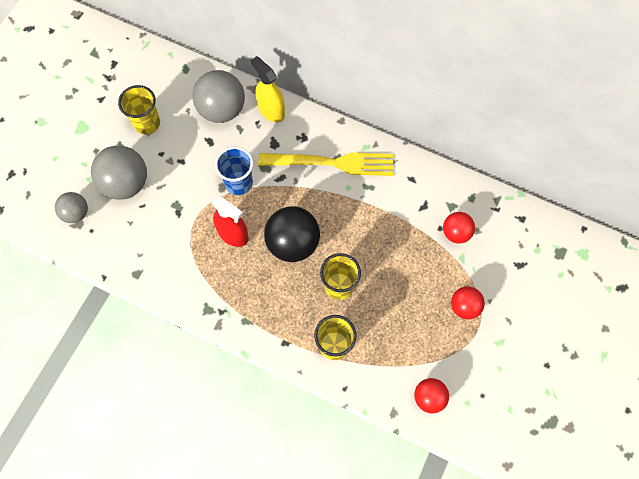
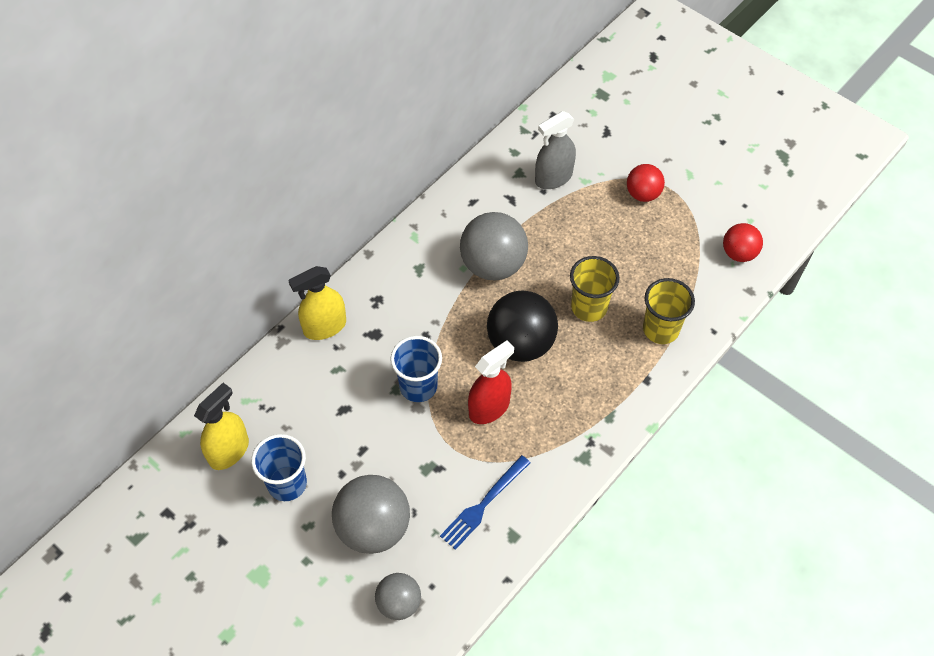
camera: 75 degrees left, 10 degrees down
(147, 123) = (287, 483): yellow cup -> blue cup
(156, 248) = (483, 504): none -> blue fork
(163, 83) = (229, 451): none -> yellow spray bottle
(222, 110) = (301, 385): grey ball -> grey ball (493, 265)
(332, 163) = (424, 276): yellow fork -> none
(456, 233) = (553, 178): red ball -> grey spray bottle

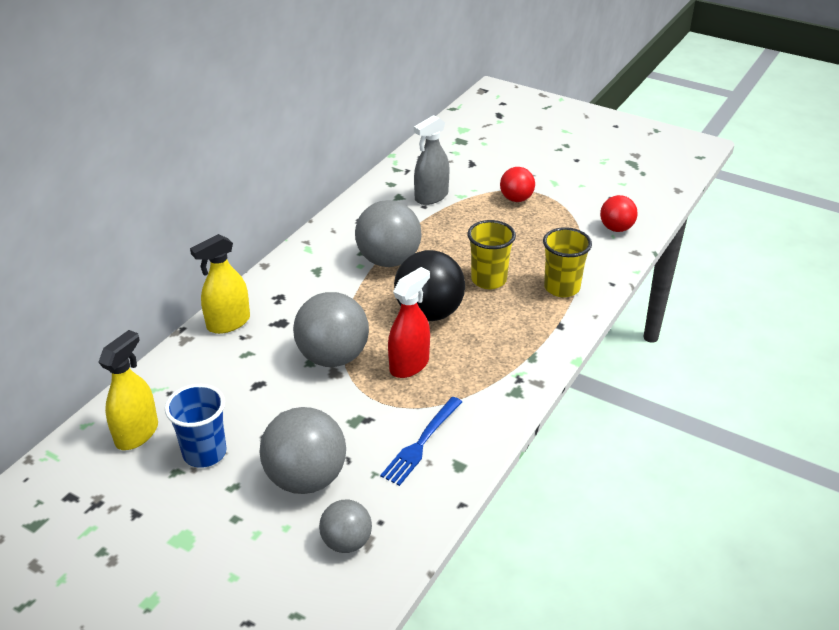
camera: 10 degrees left, 20 degrees down
(418, 386) = (333, 357): blue cup -> grey ball

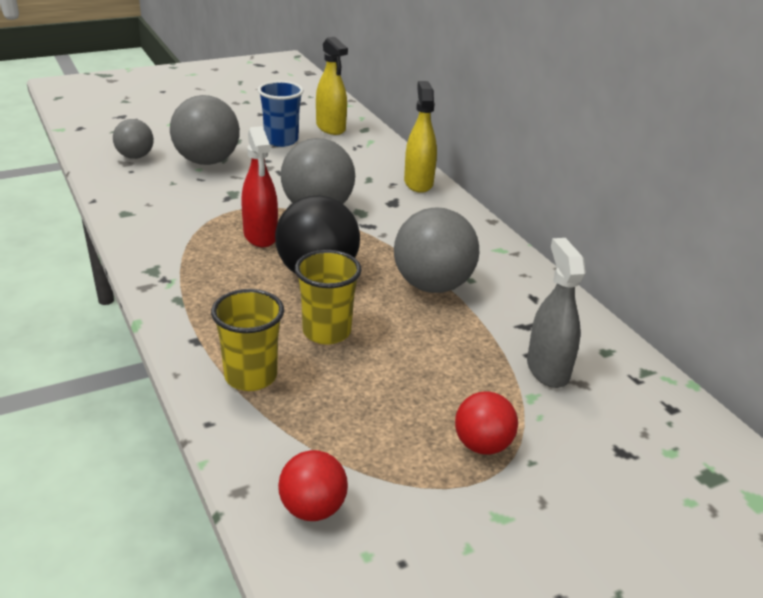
camera: 120 degrees right, 5 degrees down
(421, 443) = (170, 208): blue fork -> none

